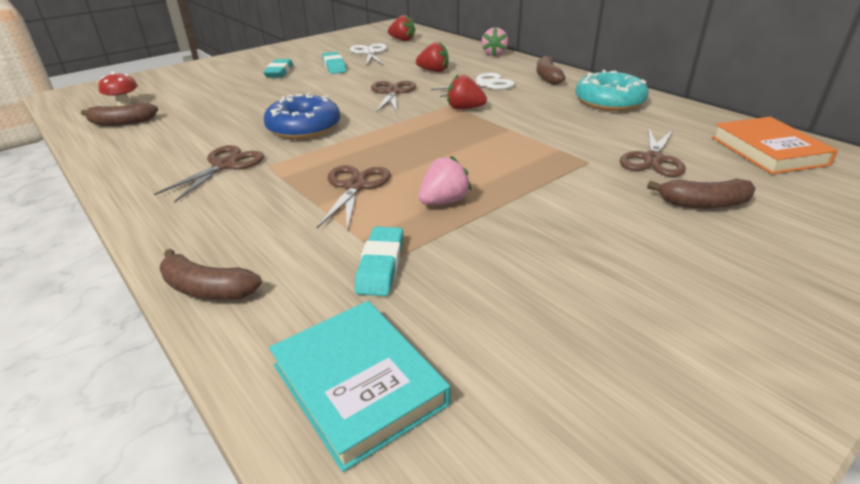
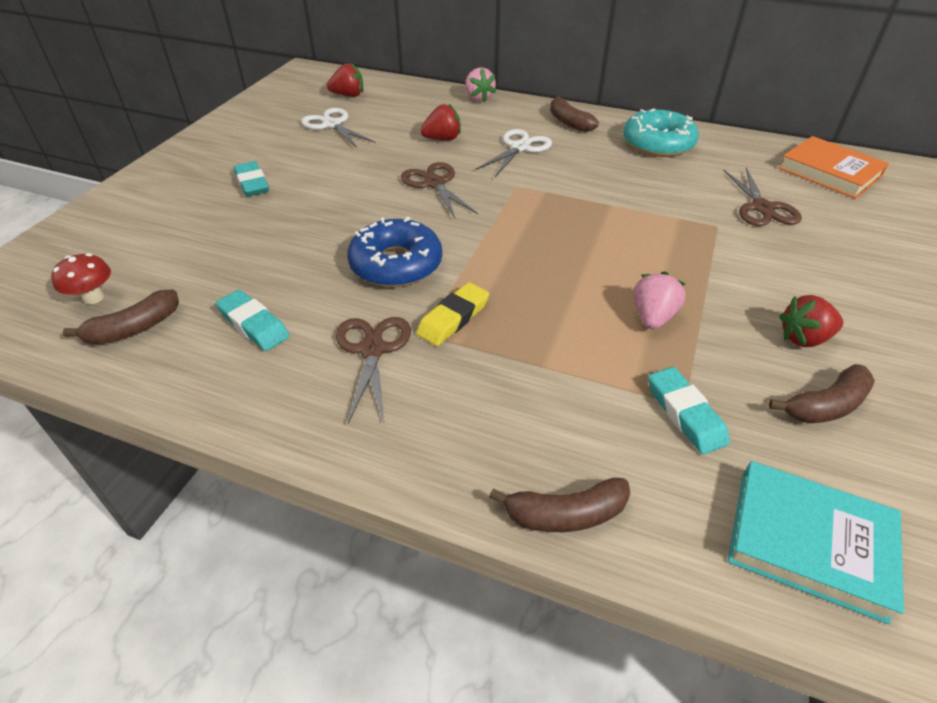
camera: 30 degrees left, 10 degrees up
(297, 163) = (453, 318): none -> yellow eraser
(334, 66) = (314, 157): turquoise eraser -> turquoise eraser (254, 324)
(355, 187) = (551, 329): brown scissors -> none
(464, 108) = (537, 187): red strawberry -> red strawberry (804, 338)
(703, 203) = (842, 247): brown banana -> brown banana (825, 406)

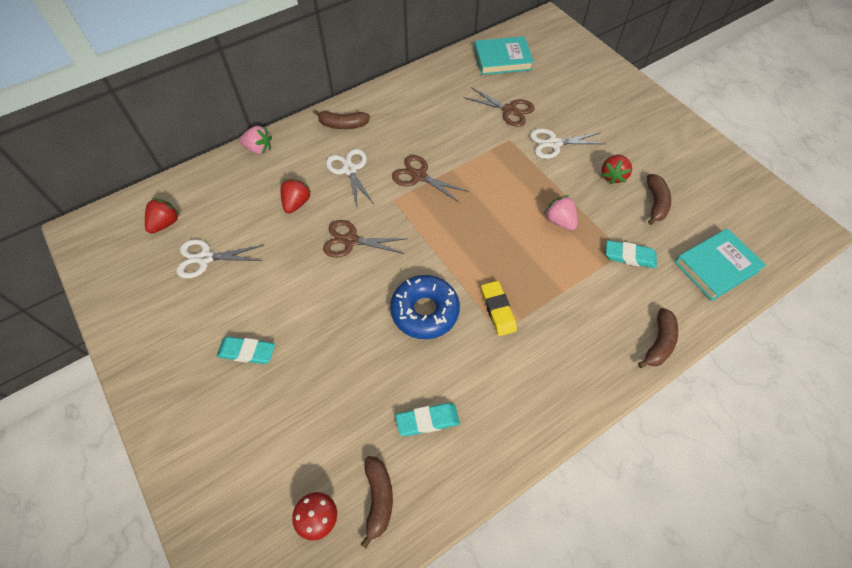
camera: 55 degrees left, 15 degrees up
(372, 350) = (497, 365): brown scissors -> brown scissors (419, 176)
(657, 144) = (409, 103): turquoise donut -> none
(770, 262) = (554, 143): none -> white scissors
(829, 172) = (502, 59): orange book -> turquoise book

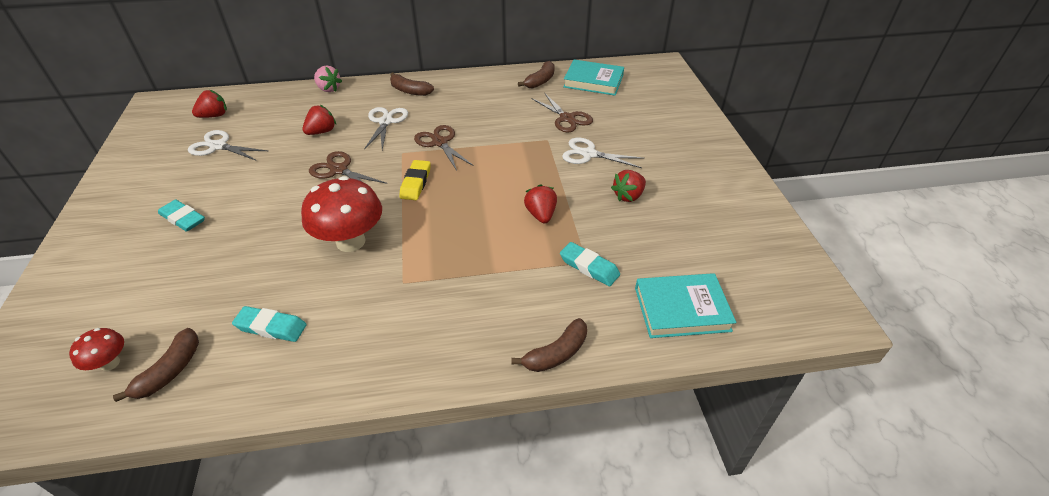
camera: 25 degrees right, 15 degrees down
(425, 311) = (350, 241): blue donut -> red mushroom
(497, 310) = (417, 264): yellow eraser -> yellow eraser (415, 183)
(559, 221) = (541, 215): pink strawberry -> red strawberry
(655, 203) = (656, 231): brown banana -> brown banana (540, 81)

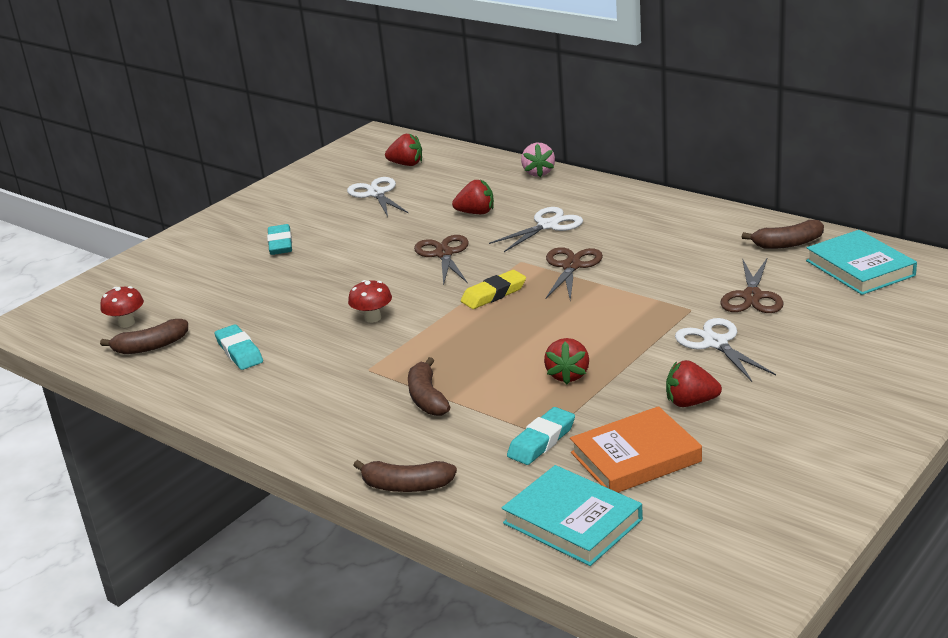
camera: 50 degrees right, 15 degrees down
(350, 241) = (372, 318): red mushroom -> red mushroom, size x0.50
(409, 91) = (617, 202): brown banana -> brown banana (427, 398)
(541, 215) = (568, 375): red strawberry -> red strawberry turned 150 degrees clockwise
(589, 267) = (541, 441): turquoise eraser -> turquoise eraser turned 45 degrees clockwise
(651, 246) = (635, 457): none -> orange book

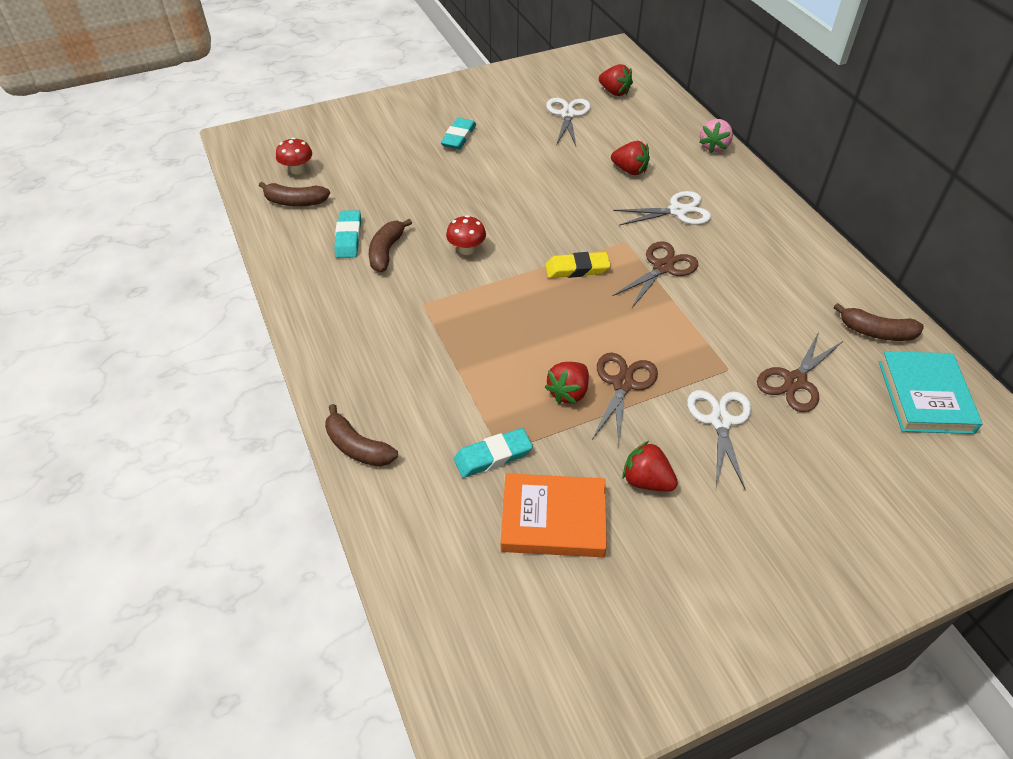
camera: 25 degrees right, 20 degrees up
(427, 398) = (443, 358): brown banana -> brown banana (386, 251)
(444, 254) = (571, 205): brown scissors -> brown scissors (623, 384)
(572, 521) = (449, 563): turquoise book -> none

